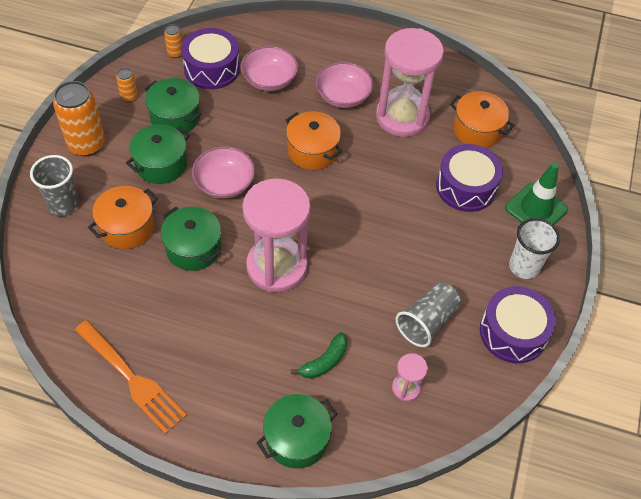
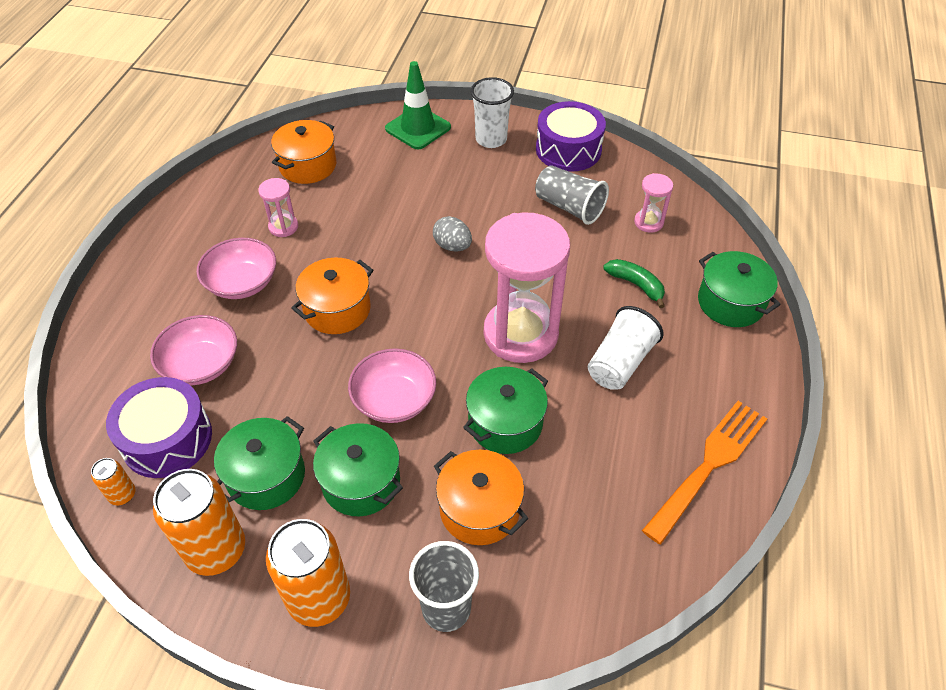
camera: 90 degrees left, 5 degrees down
(129, 97) = (216, 550): orange can -> orange can, size x2.12
(239, 333) = (620, 362): none -> white cup
(377, 227) = (452, 246): none -> grey egg
(402, 117) = (283, 227): pink hourglass -> pink hourglass, size x0.44
(466, 187) = (391, 176): purple drum -> none

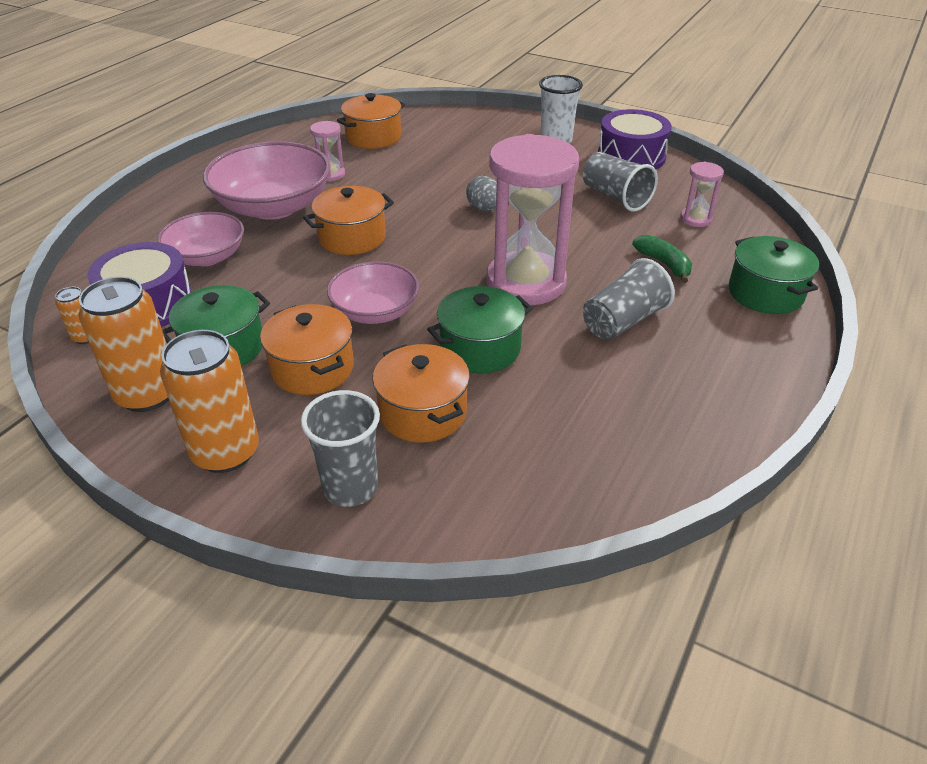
camera: 15 degrees right, 10 degrees down
(242, 283) = (274, 207): pink bowl -> pink bowl, size x1.61
(361, 482) = (312, 368): green pot -> orange pot
(418, 128) = (488, 125): green traffic cone -> none
(620, 362) = (623, 321): white cup -> grey cup
(709, 465) = (693, 423): orange fork -> none

